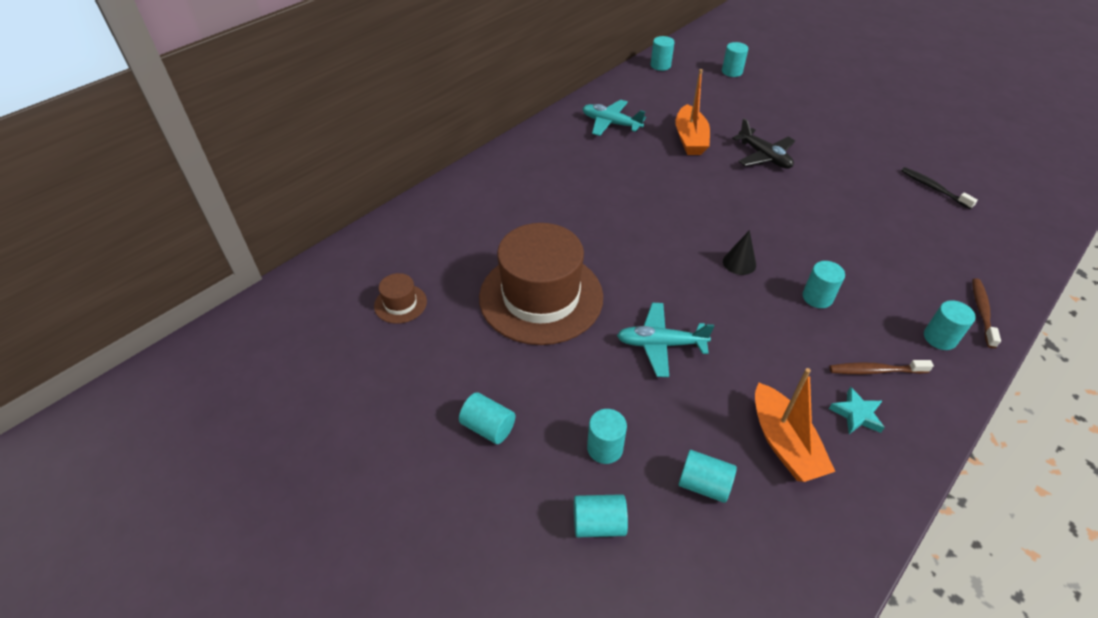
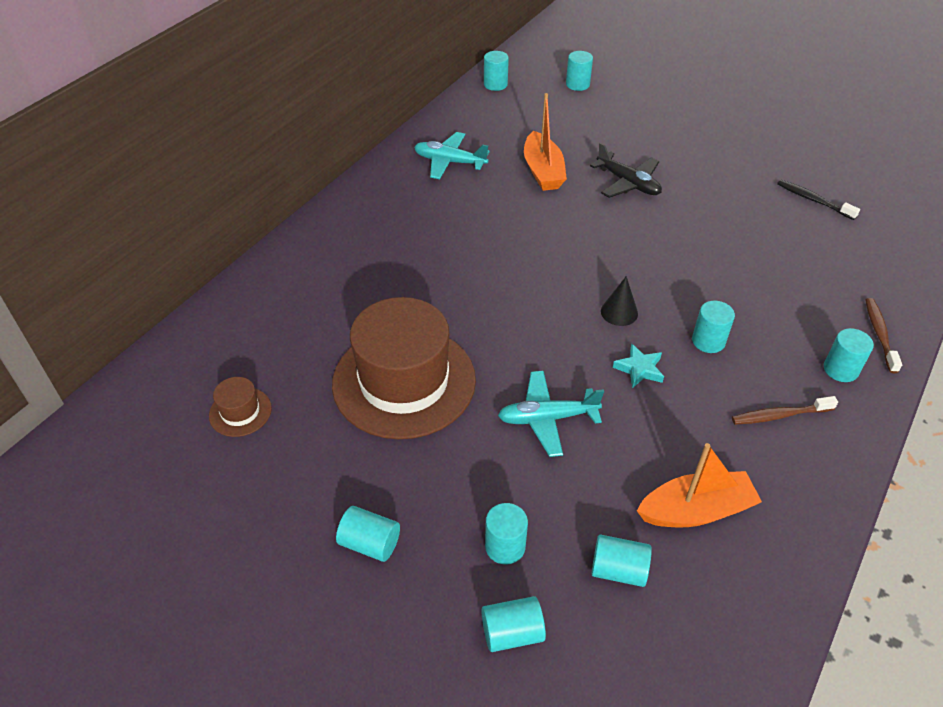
camera: 10 degrees left, 0 degrees up
(784, 443) = (696, 510): orange boat -> orange boat turned 75 degrees counterclockwise
(856, 414) = (766, 466): turquoise star -> turquoise star (639, 369)

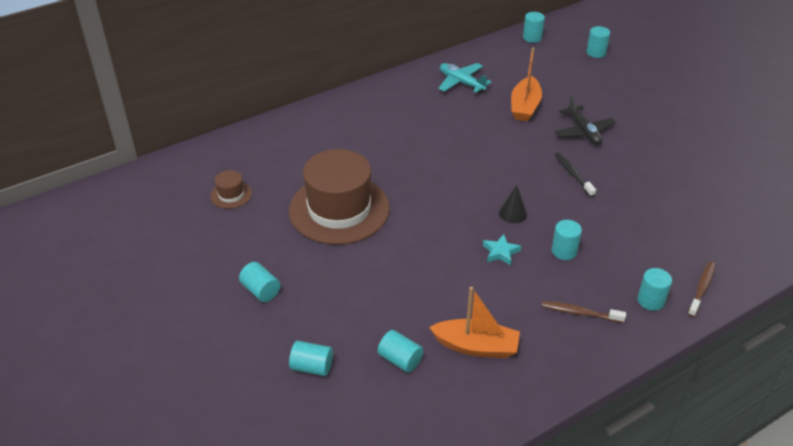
camera: 25 degrees right, 5 degrees down
(505, 546) = (339, 321): turquoise cylinder -> none
(547, 418) = (416, 260): turquoise plane -> none
(813, 200) = (725, 184): black toothbrush -> black toothbrush (573, 174)

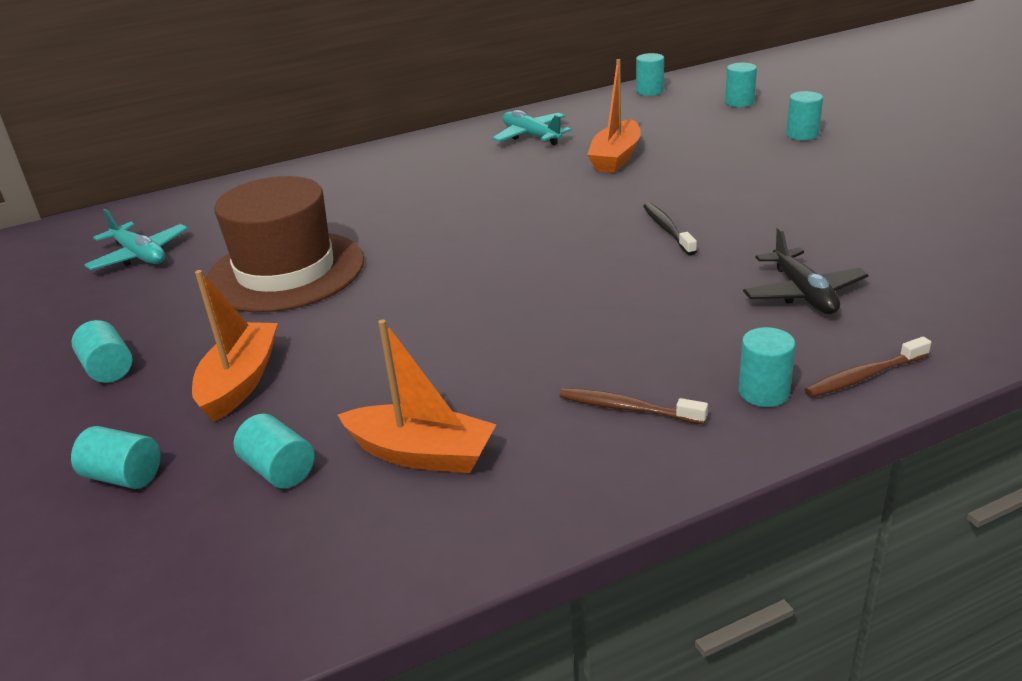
camera: 10 degrees right, 10 degrees down
(231, 195) = (140, 255): brown hat -> turquoise plane
(349, 299) = (240, 382): none -> orange boat
(500, 252) = (516, 323): turquoise star -> none
(513, 213) = (554, 275): black cone -> none
(564, 251) = (624, 322): turquoise cylinder -> turquoise cylinder (802, 134)
(583, 132) = (698, 182): black plane -> black plane (803, 293)
(702, 288) = (864, 376): brown toothbrush -> brown toothbrush turned 150 degrees counterclockwise

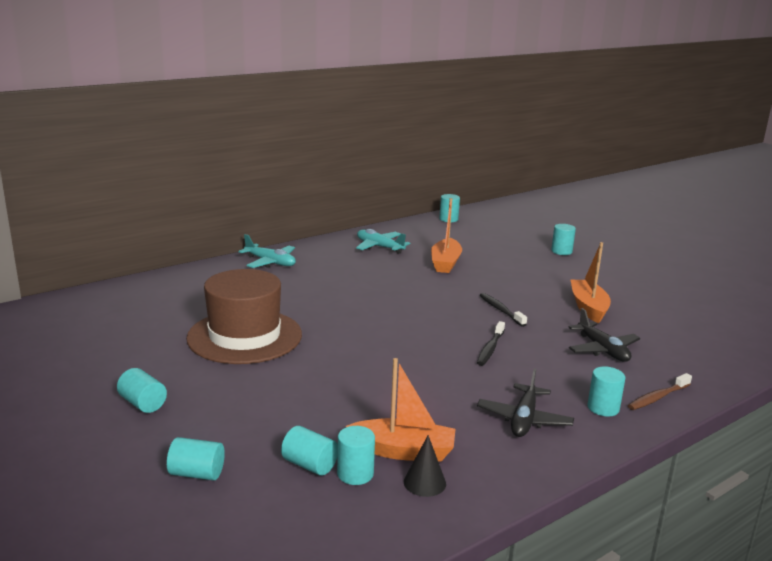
camera: 15 degrees left, 10 degrees down
(140, 255) = (122, 325): turquoise plane -> turquoise plane (270, 262)
(240, 382) = (250, 410): orange boat -> orange boat (588, 307)
(429, 507) = (424, 482): none -> black cone
(625, 291) = (490, 348): none -> black toothbrush
(627, 408) = (524, 419): brown toothbrush -> black plane
(739, 102) = (512, 229): turquoise cylinder -> turquoise cylinder (355, 474)

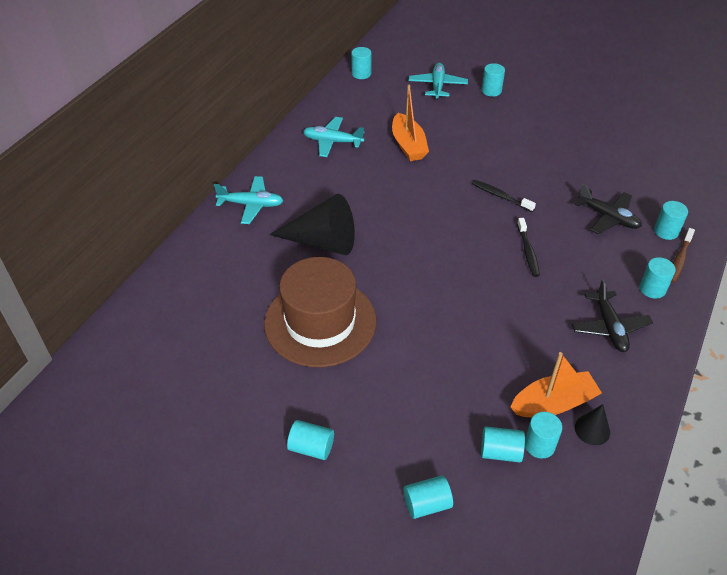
camera: 25 degrees left, 25 degrees up
(303, 295) = (322, 242): none -> black cone
(511, 238) = (437, 86): none -> turquoise plane
(588, 307) = (563, 165): orange boat -> none
(661, 375) = (666, 231): none -> turquoise cylinder

